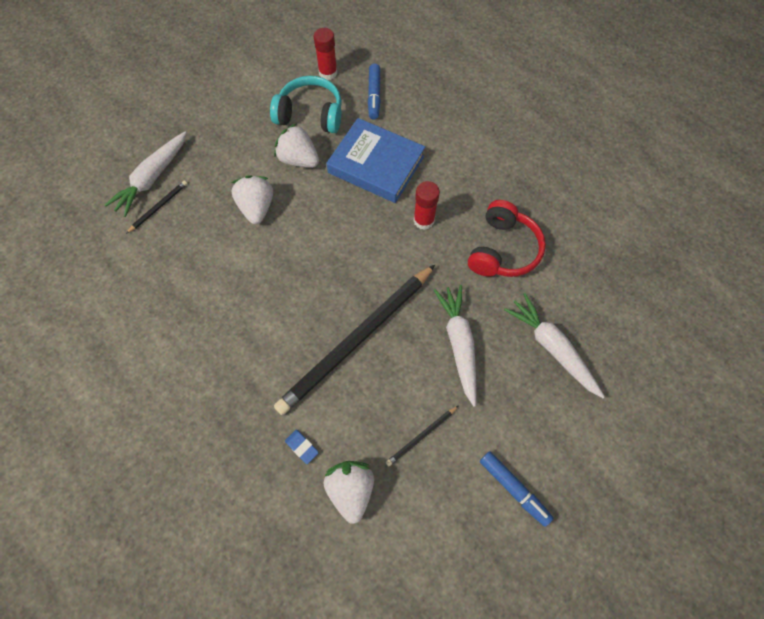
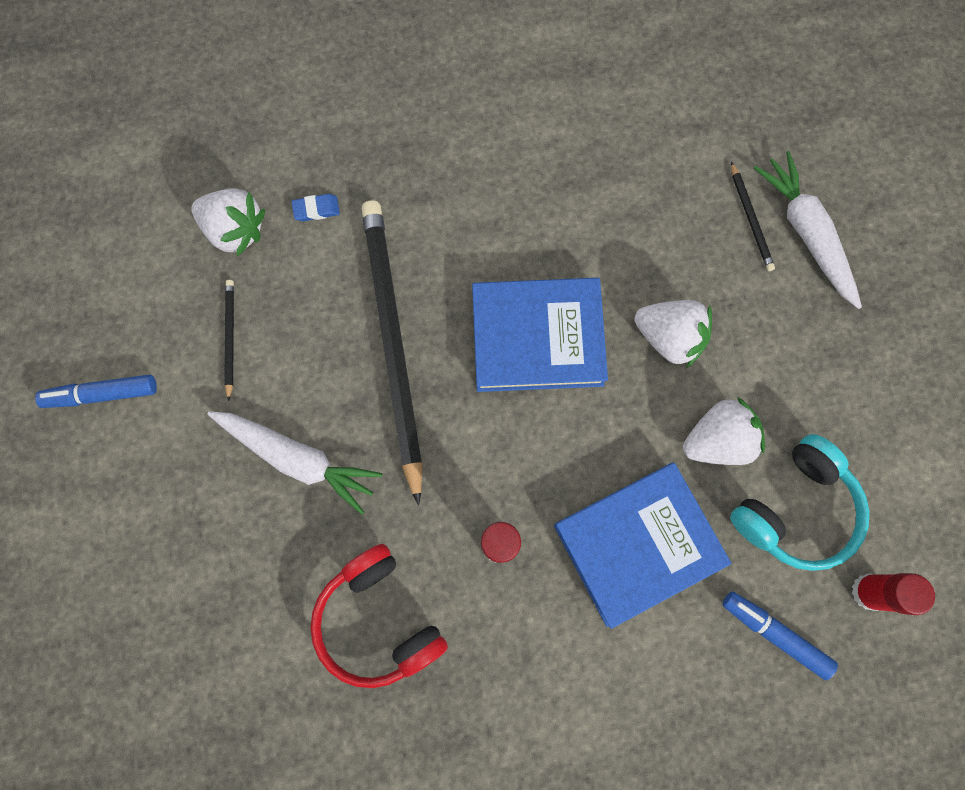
camera: 125 degrees right, 10 degrees up
(301, 268) = (537, 338): none -> blue book
(551, 347) = (207, 570): white carrot -> none

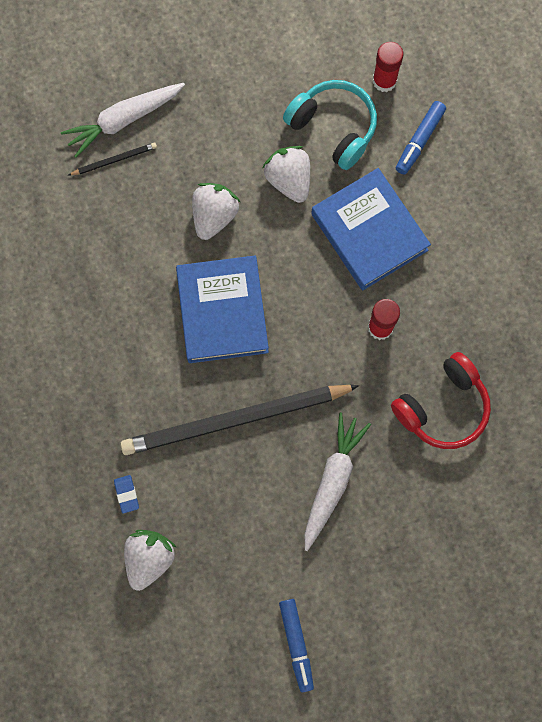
camera: 95 degrees left, 0 degrees up
(230, 337) = (241, 548): black pencil -> none

